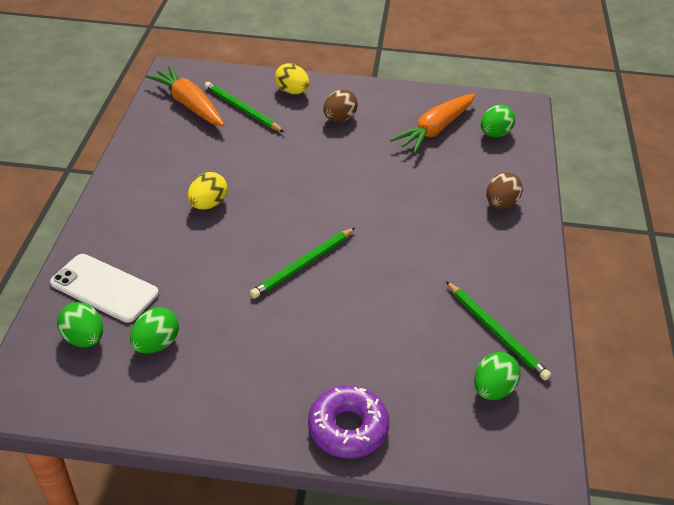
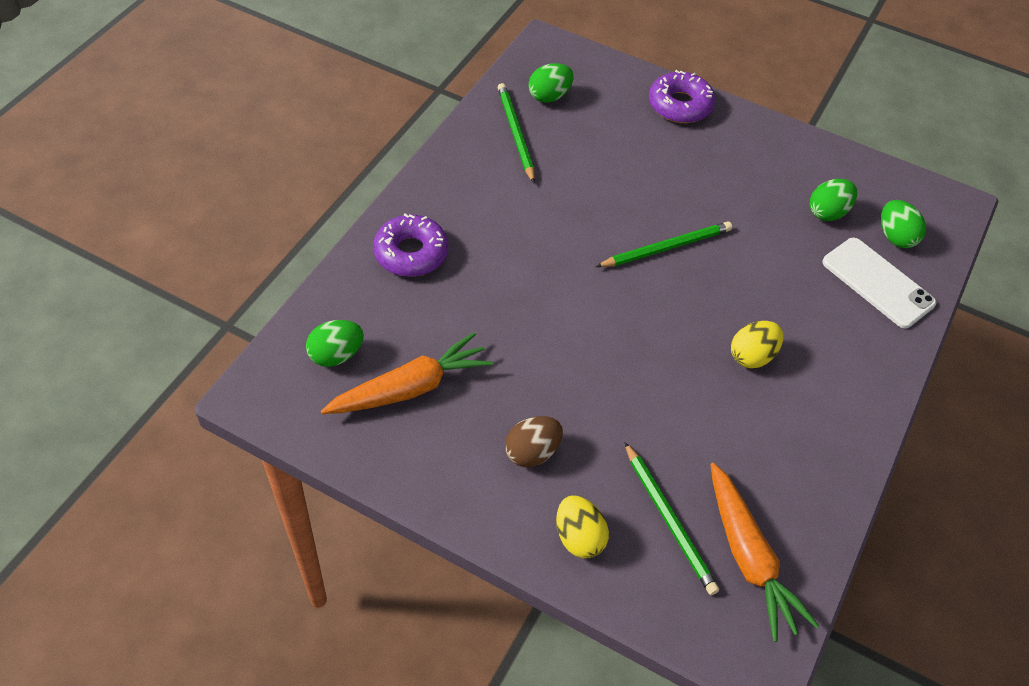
camera: 160 degrees left, 10 degrees up
(500, 204) = (411, 253): brown egg -> purple donut

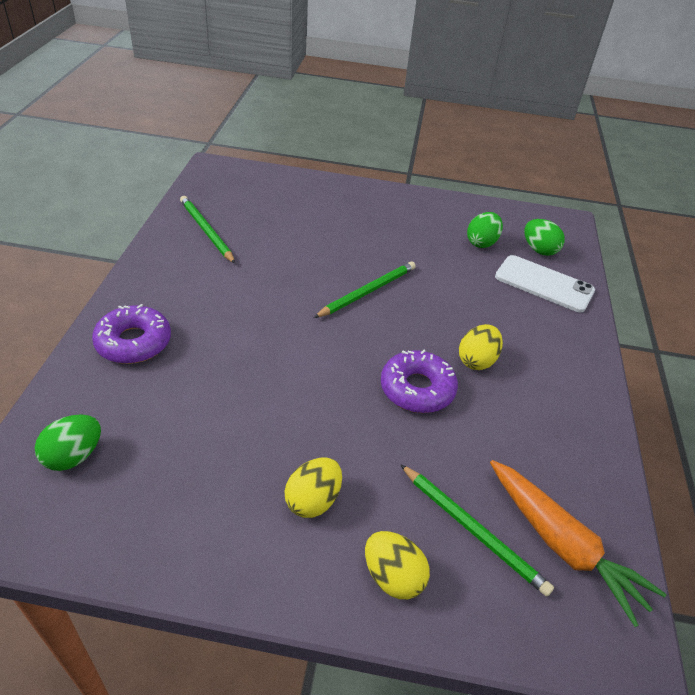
camera: 20 degrees left, 10 degrees down
(410, 388) = (165, 469): orange carrot -> none
(532, 452) = (313, 500): brown egg -> yellow egg
(549, 96) = (227, 200): green egg -> none
(680, 105) = (336, 191): purple donut -> purple donut (417, 389)

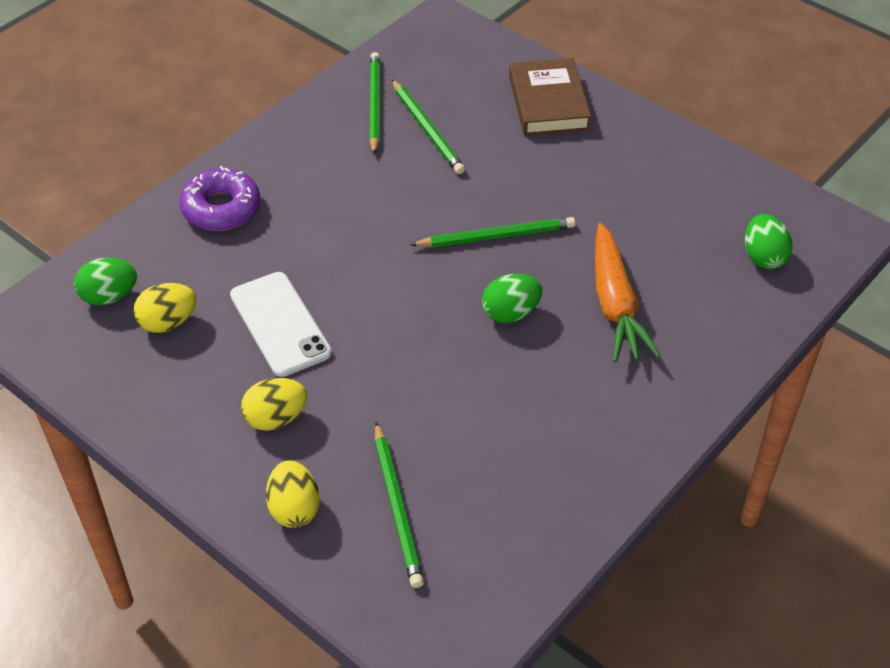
camera: 35 degrees right, 5 degrees up
(259, 236) = (427, 129): none -> green pencil
(329, 198) = (548, 103): none -> brown book
(417, 389) = (458, 360): purple donut -> none
(477, 360) = (551, 357): yellow egg -> yellow egg (168, 322)
(481, 243) = (693, 222): green egg -> green egg (510, 313)
(544, 284) = (723, 302): white phone -> white phone (280, 324)
(562, 544) = (470, 558): orange carrot -> orange carrot (615, 304)

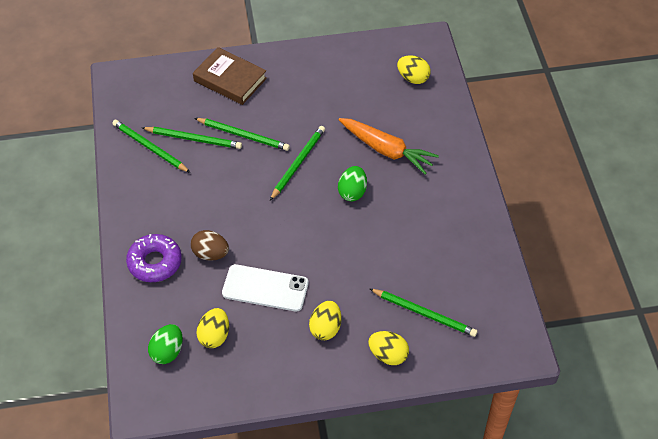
camera: 50 degrees left, 5 degrees up
(280, 246) = (210, 254): none -> brown egg
(481, 164) = (243, 135): none -> green pencil
(763, 257) = (413, 78): green egg -> yellow egg

